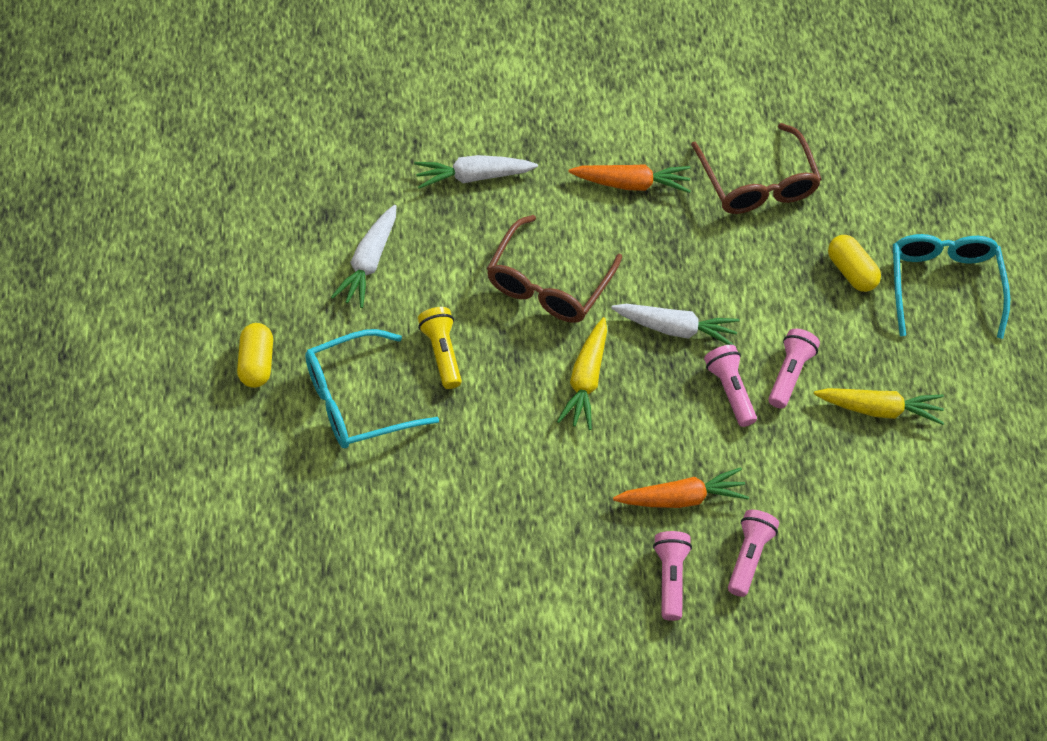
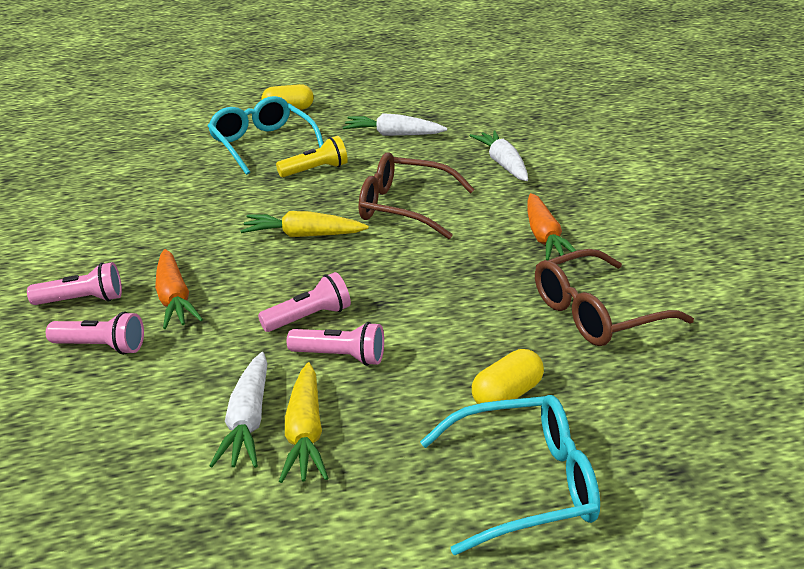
camera: 85 degrees right, 25 degrees down
(675, 329) = (377, 277): white carrot -> white carrot (247, 420)

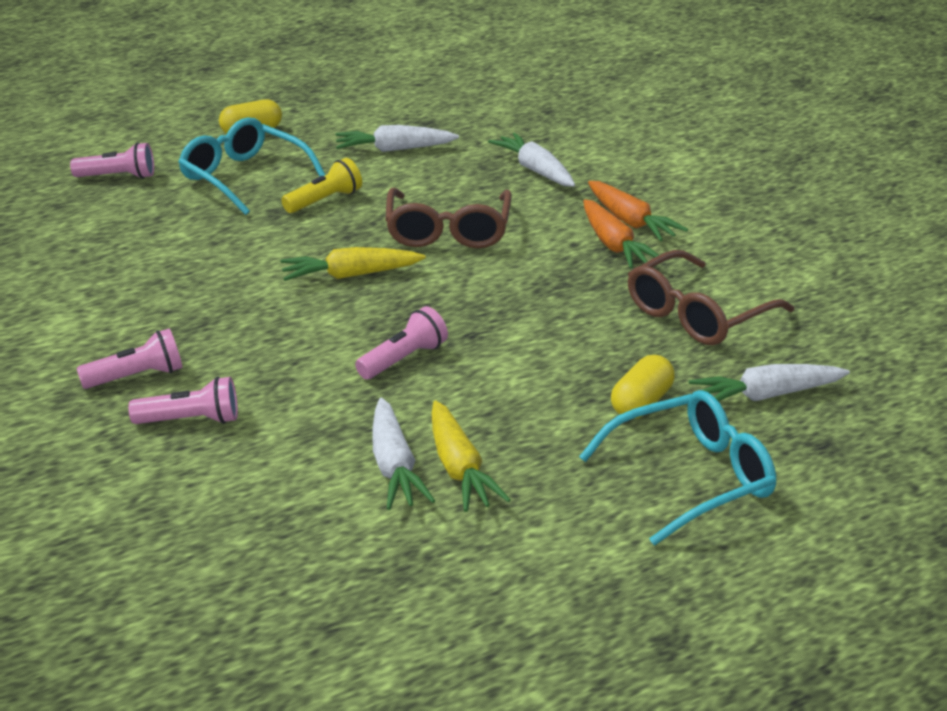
camera: 15 degrees left, 0 degrees up
(174, 298) = (242, 361): orange carrot -> orange carrot (630, 221)
(340, 356) = (457, 392): pink flashlight -> pink flashlight (118, 177)
(404, 207) = (448, 231): brown glasses -> brown glasses turned 90 degrees counterclockwise
(635, 406) = (766, 395): none -> white carrot

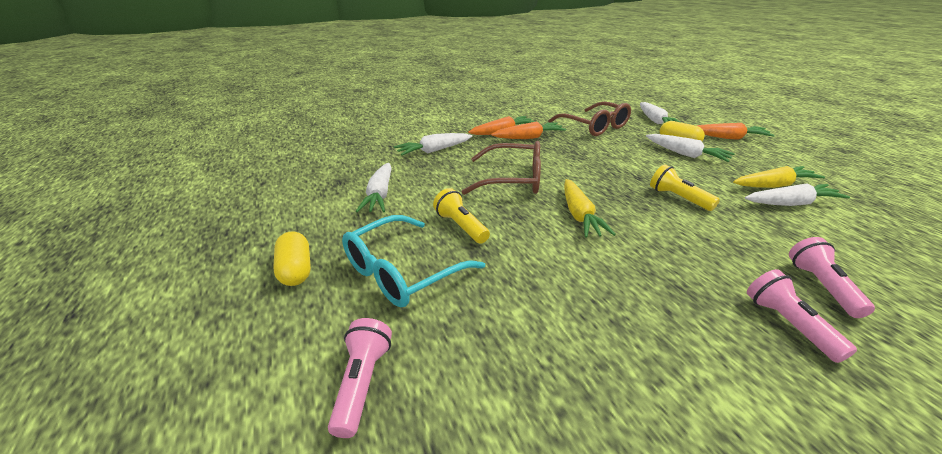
camera: 85 degrees left, 0 degrees up
(403, 359) = (678, 198): pink flashlight -> yellow flashlight
(579, 400) = (686, 154): none -> white carrot
(692, 478) = (728, 138): turquoise glasses -> orange carrot

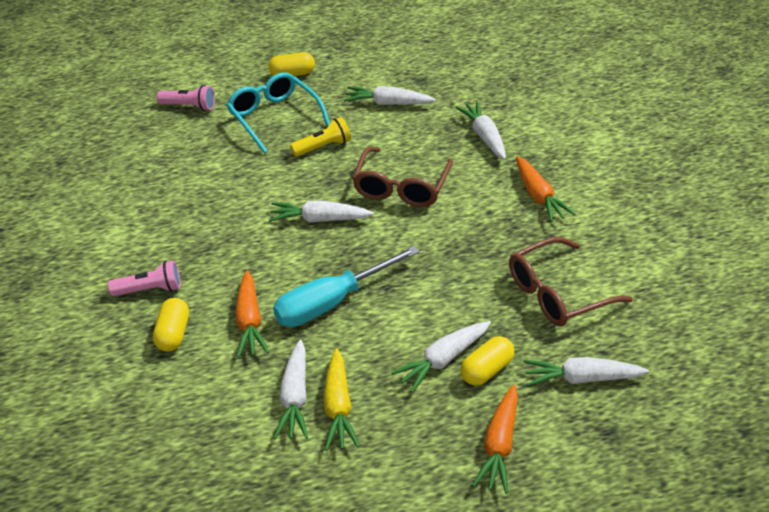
camera: 100 degrees right, 10 degrees up
(528, 138) = (518, 217): orange carrot -> orange carrot (250, 321)
(579, 215) = (320, 219): yellow carrot -> white carrot
(678, 198) = (332, 302): yellow flashlight -> turquoise screwdriver
(821, 286) = (173, 334): pink flashlight -> yellow capsule

